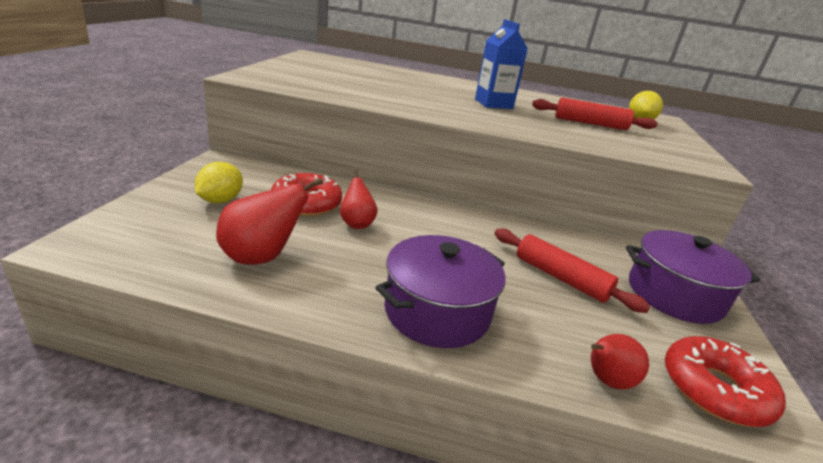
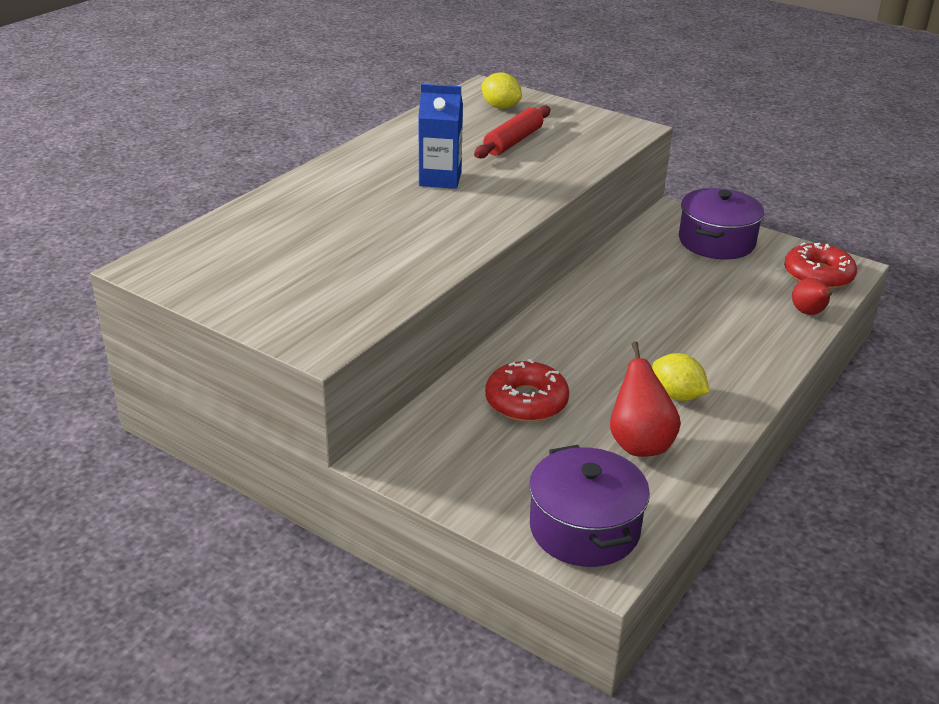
camera: 65 degrees left, 5 degrees up
(220, 200) = (509, 463): yellow lemon -> yellow lemon (677, 395)
(357, 224) = (579, 375): red pear -> none
(437, 311) = (730, 362): purple pot -> purple pot (584, 528)
(561, 278) = (688, 286): red rolling pin -> none

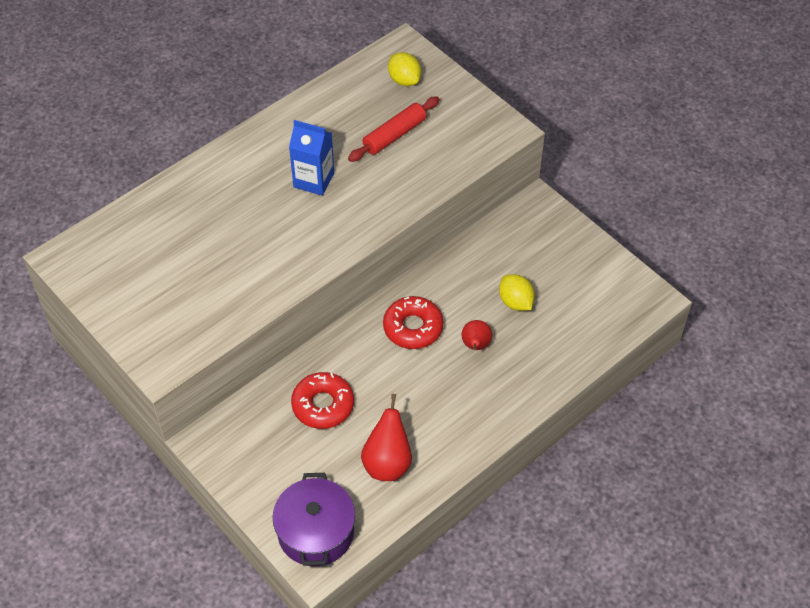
camera: 15 degrees right, 20 degrees up
(677, 395) = (437, 420): yellow lemon -> yellow lemon (515, 302)
(716, 242) = (556, 247): purple pot -> none
(808, 313) = (588, 349): red pear -> red pear (475, 346)
(818, 275) = (621, 305): red donut -> red donut (413, 327)

